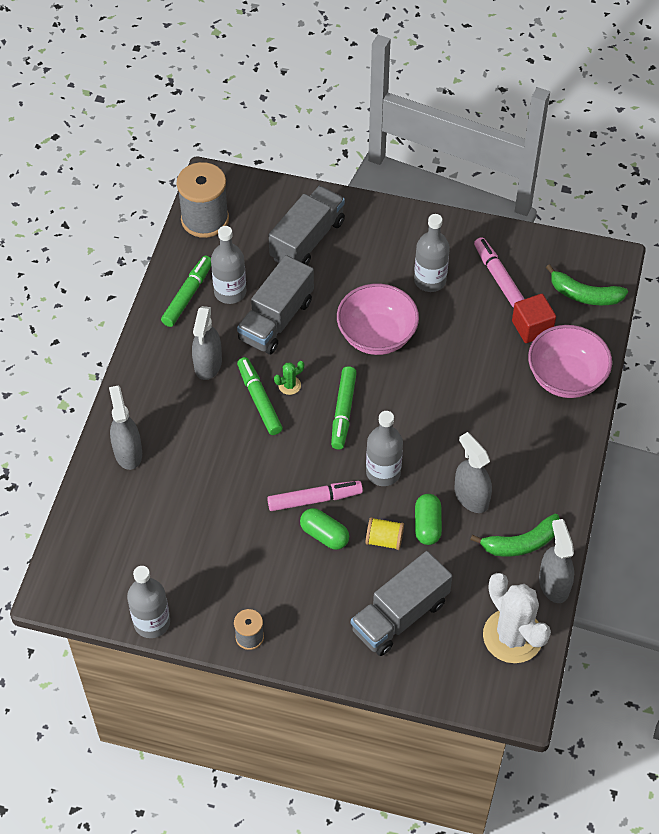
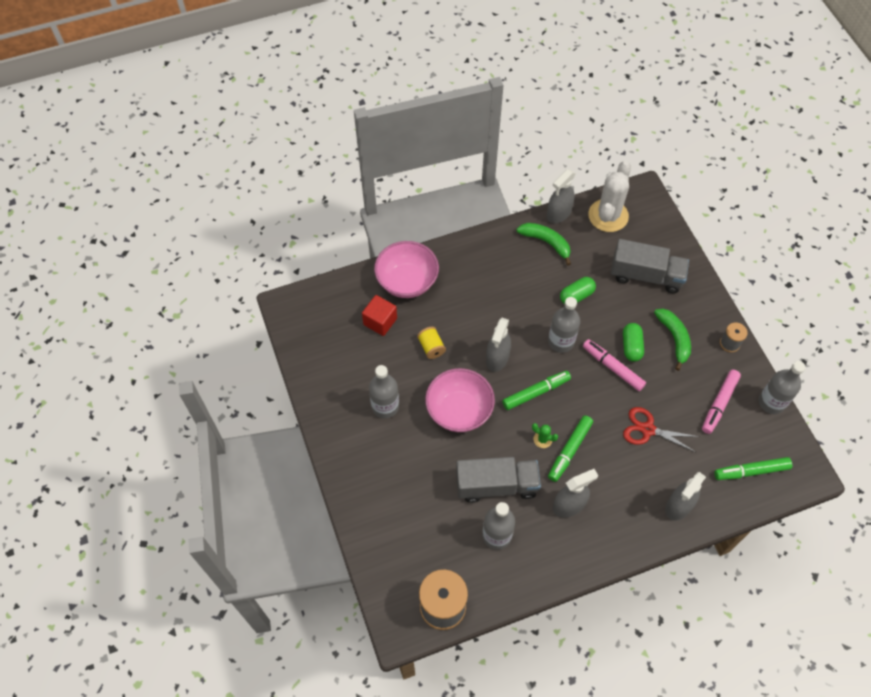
camera: 125 degrees left, 5 degrees up
(188, 295) = (522, 564): green marker -> green marker (751, 471)
(223, 482) = (647, 429): none -> red scissors
(307, 240) = (408, 513): grey truck -> none
(384, 540) = (606, 312): yellow spool -> yellow spool (431, 347)
(471, 497) = (537, 284): grey spray bottle -> grey spray bottle (497, 358)
(498, 277) = (350, 365): pink marker -> pink marker (719, 404)
(584, 295) = (329, 306): green banana -> green banana (674, 338)

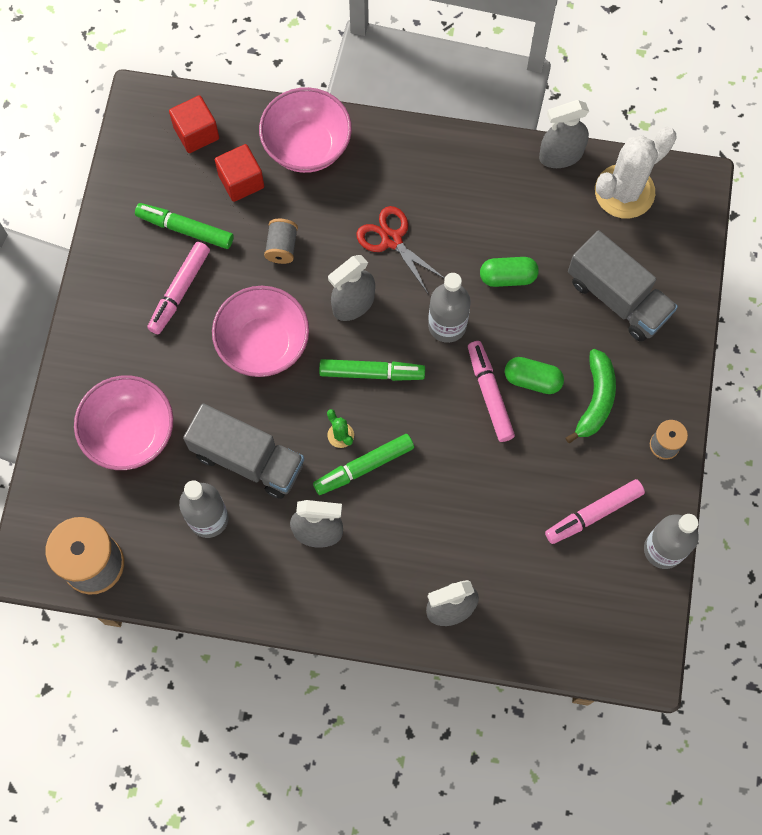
camera: 30 degrees right, 10 degrees up
(333, 307) = (196, 133): none -> red cube
(385, 406) = (179, 291): grey bottle -> pink marker
(412, 510) = (130, 434): none -> pink bowl
(431, 347) = (282, 247): yellow spool -> grey spool
(546, 242) = (518, 186): green banana -> none
(631, 346) = (532, 380): green capsule -> green capsule turned 75 degrees clockwise
(647, 429) = (478, 495): red scissors -> red scissors (391, 240)
(751, 471) = (572, 619): green marker -> green marker (185, 229)

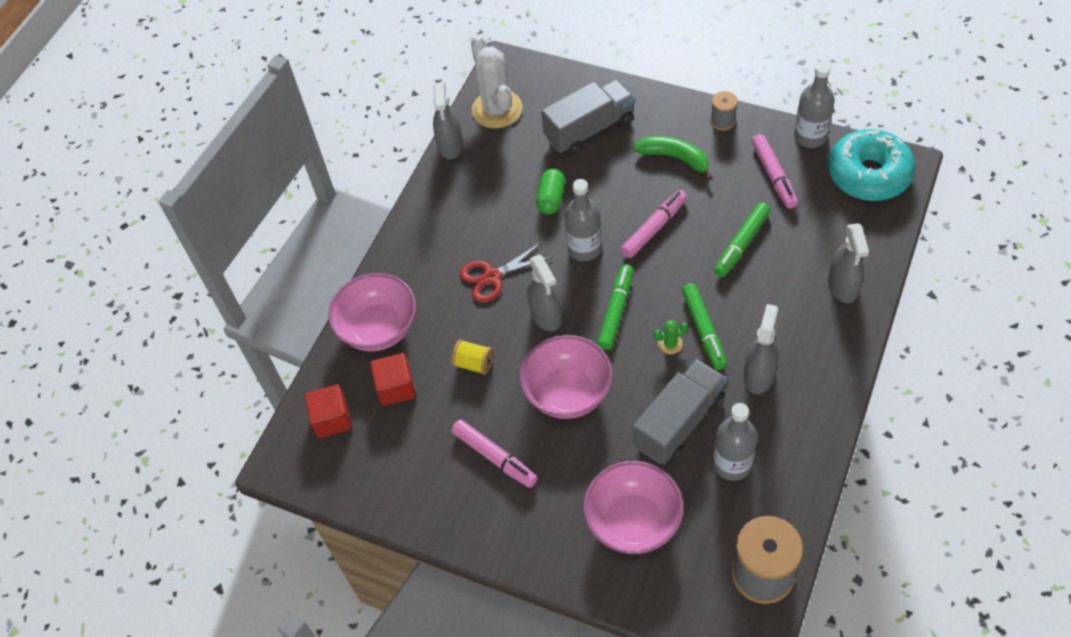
camera: 70 degrees left, 15 degrees down
(185, 229) = (431, 443): green marker -> green marker (741, 244)
(282, 247) = (474, 364): grey spool -> yellow spool
(490, 394) = (654, 228): pink marker -> pink marker turned 135 degrees clockwise
(532, 380) = (648, 197): green capsule -> none
(619, 624) = (869, 174): none -> turquoise donut

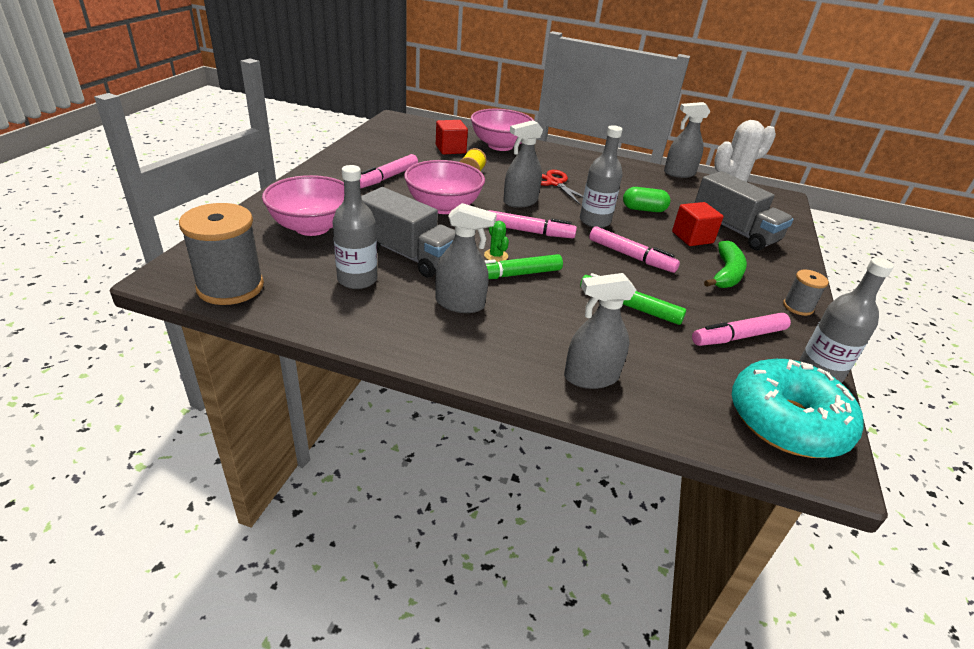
camera: 75 degrees right, 20 degrees down
(332, 419) = (426, 131): red cube -> red cube (692, 237)
(616, 311) = (529, 232): green marker -> pink marker

